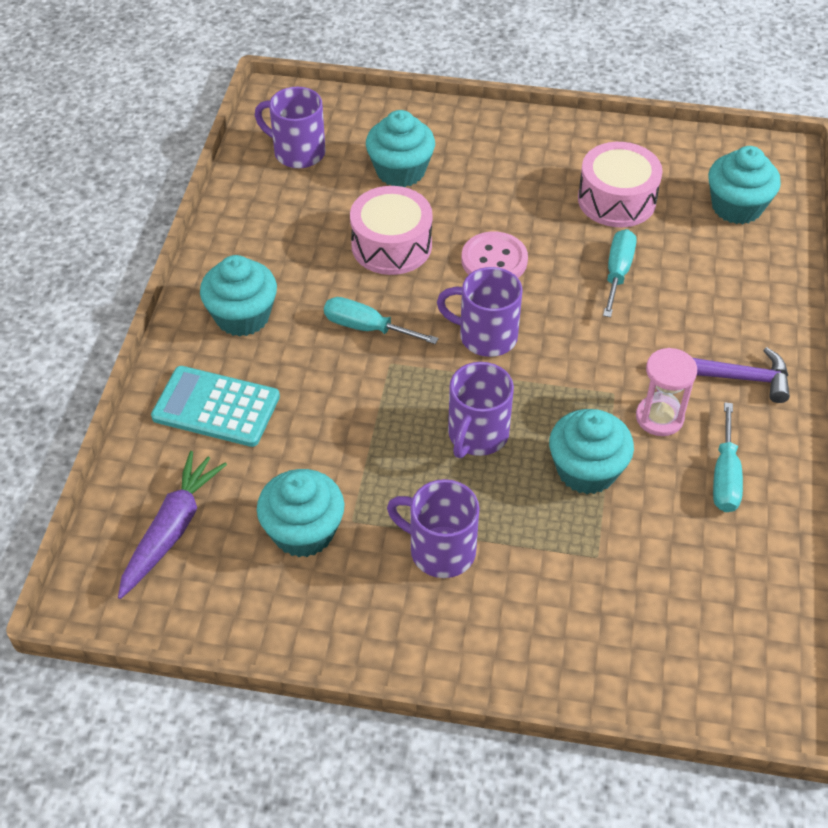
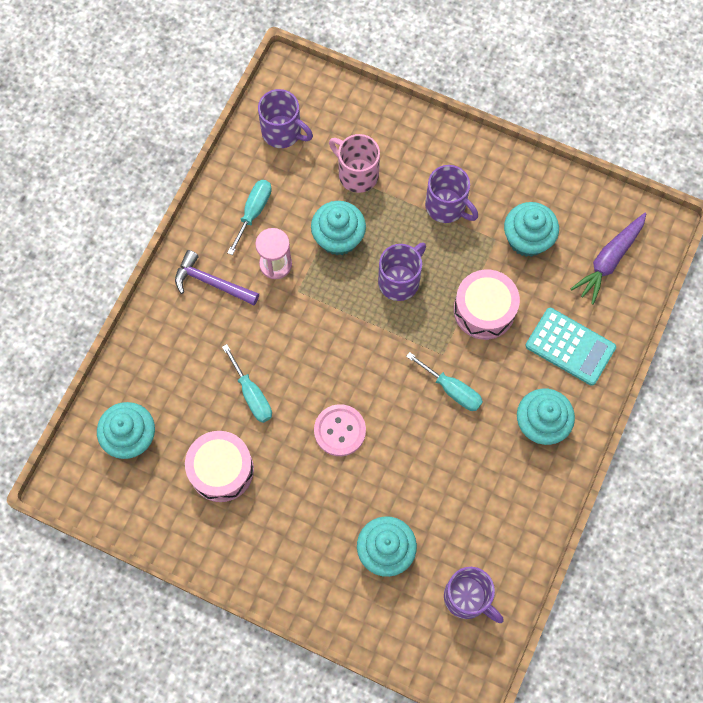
camera: 165 degrees left, 20 degrees up
(391, 245) = (414, 467): pink drum -> pink drum (484, 310)
(485, 336) = (369, 360): purple mug -> purple mug (283, 132)
(597, 566) = (357, 174): none -> pink mug
(617, 272) = (252, 394): turquoise screwdriver -> turquoise screwdriver turned 60 degrees counterclockwise

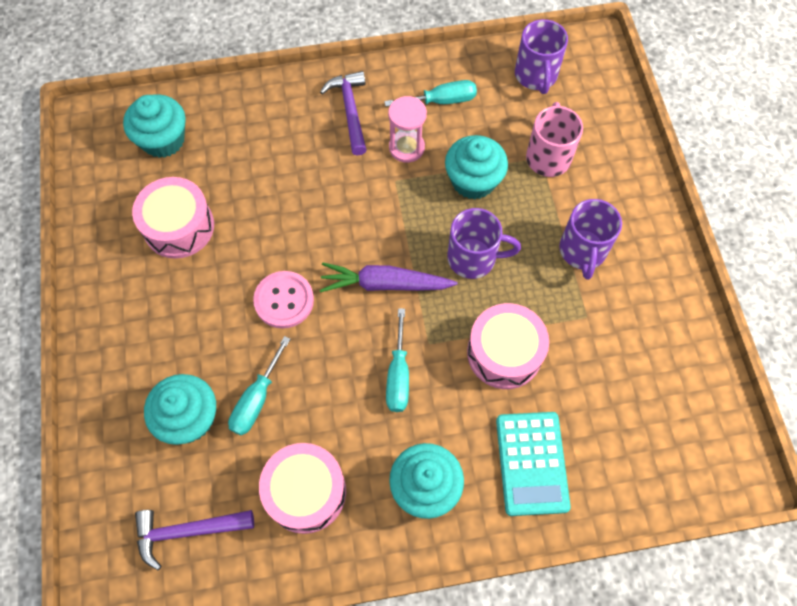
camera: 55 degrees right, 5 degrees down
(252, 394) = (268, 206): turquoise screwdriver -> turquoise screwdriver (256, 399)
(467, 598) = (187, 531): purple mug -> purple hammer
(493, 503) = (306, 492): none -> pink drum
(527, 239) = (612, 346): turquoise cupcake -> none
(609, 260) = (659, 442): purple carrot -> purple carrot (385, 284)

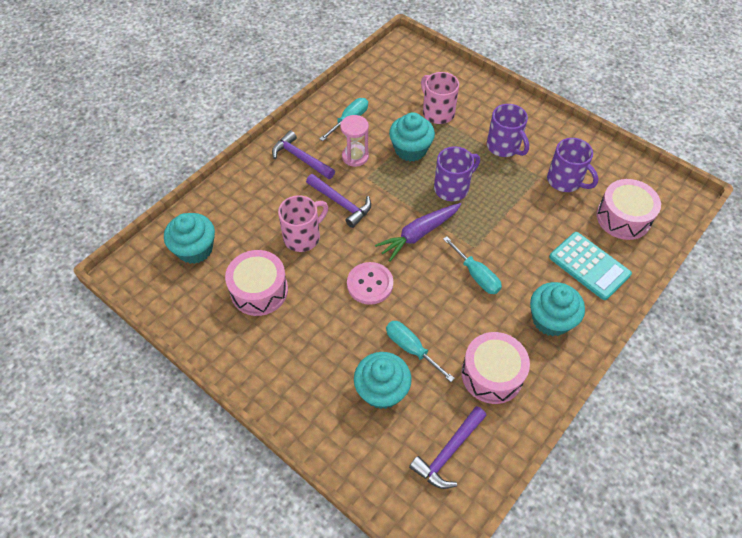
camera: 40 degrees left, 10 degrees down
(256, 399) = (411, 348): turquoise screwdriver -> turquoise screwdriver turned 150 degrees clockwise
(270, 200) = (303, 236): none -> pink mug
(341, 191) = (341, 203): none -> purple hammer
(504, 353) = (518, 223): pink drum -> pink drum (623, 218)
(536, 76) = (388, 77): purple mug -> purple mug (565, 181)

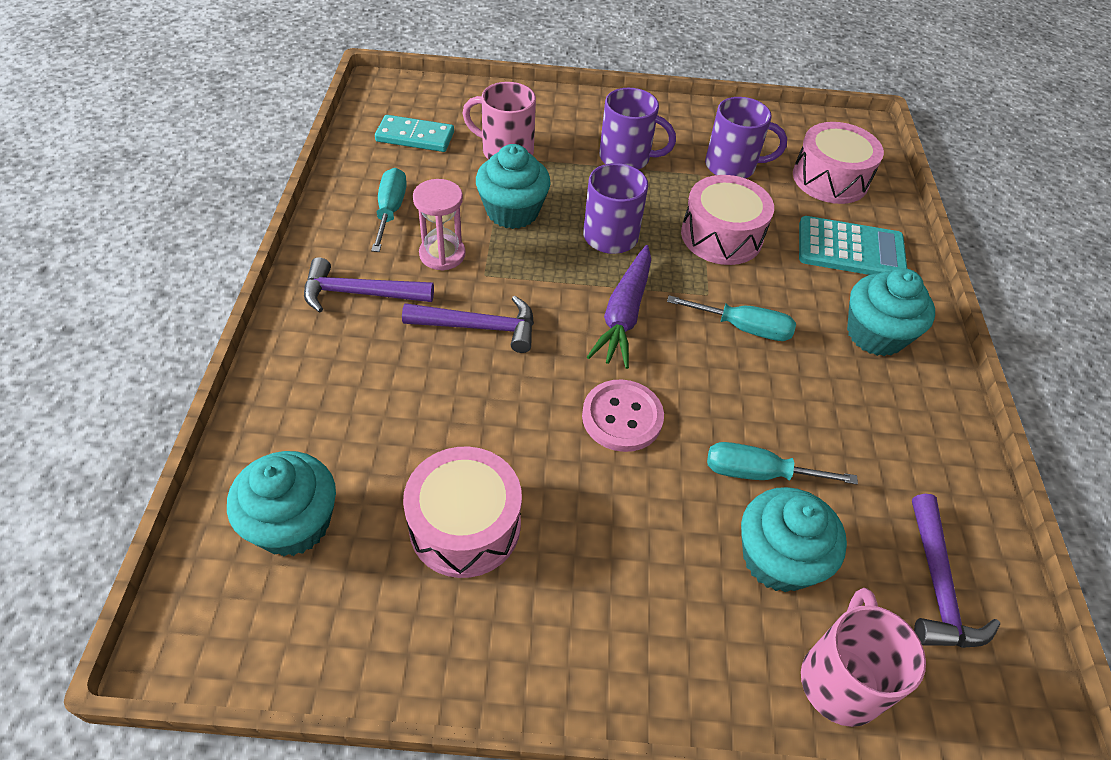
camera: 40 degrees left, 5 degrees down
(303, 236) = (463, 403): pink mug -> pink mug (840, 679)
(396, 83) = (415, 137): none -> turquoise domino
(492, 374) = (882, 443): pink drum -> pink drum (721, 236)

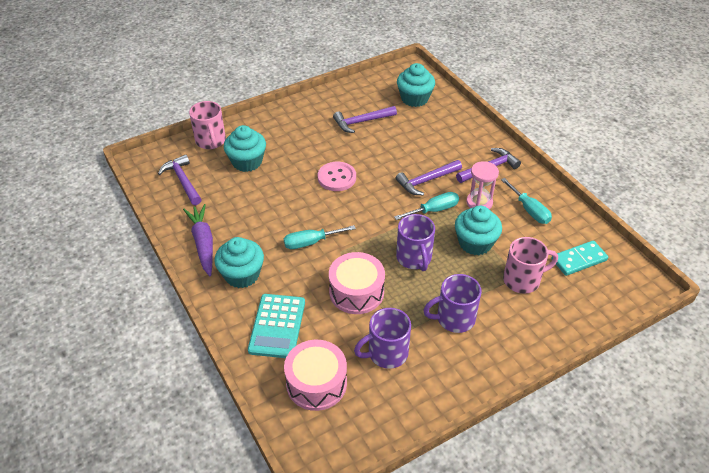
camera: 150 degrees right, 5 degrees down
(465, 525) = (362, 122): pink drum -> purple hammer
(624, 314) = (371, 219): purple carrot -> purple carrot (203, 243)
(758, 473) = (269, 185): turquoise screwdriver -> turquoise screwdriver (434, 210)
(850, 249) = (277, 326): turquoise calculator -> turquoise calculator turned 60 degrees counterclockwise

